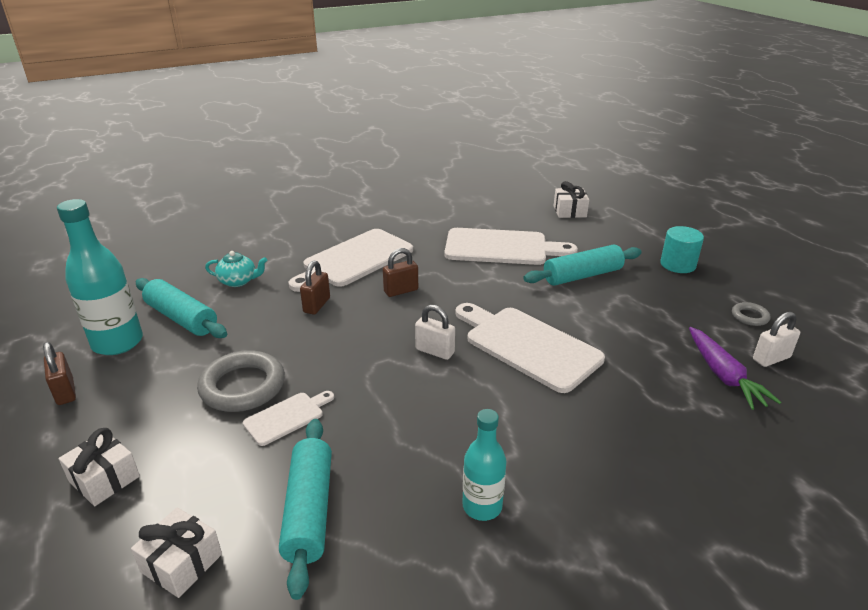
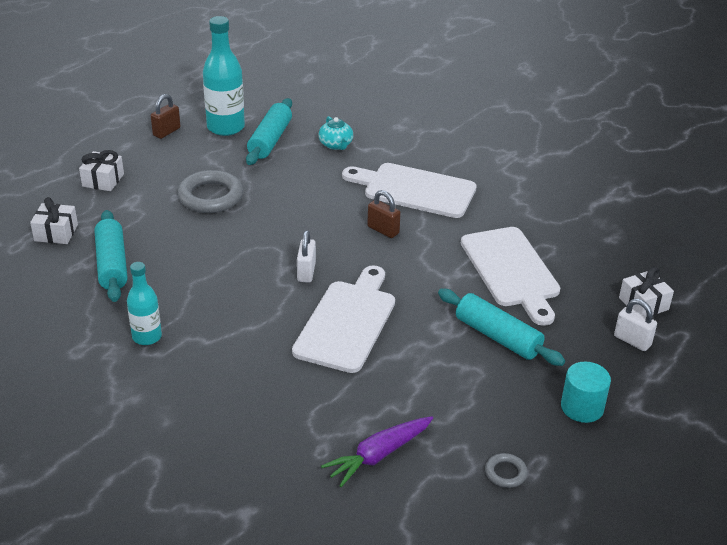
camera: 65 degrees right, 5 degrees up
(287, 417) = (190, 226): white cutting board -> none
(309, 511) = (112, 264): turquoise rolling pin -> turquoise rolling pin turned 75 degrees counterclockwise
(317, 305) = (329, 194): brown padlock -> none
(771, 358) = (431, 491): white padlock -> white padlock (632, 341)

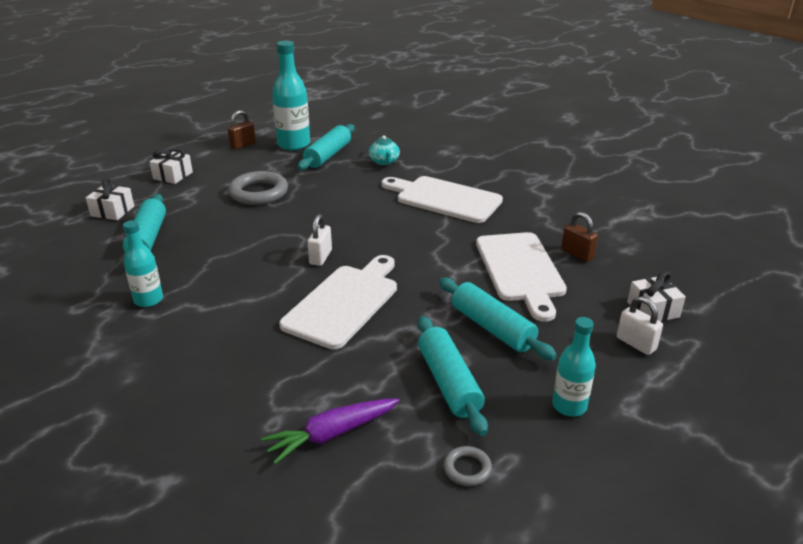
camera: 10 degrees right, 5 degrees down
(383, 230) = (405, 228): brown padlock -> brown padlock (577, 254)
(470, 396) = (448, 383): none -> turquoise rolling pin
(582, 407) = (569, 406): turquoise cylinder -> turquoise bottle

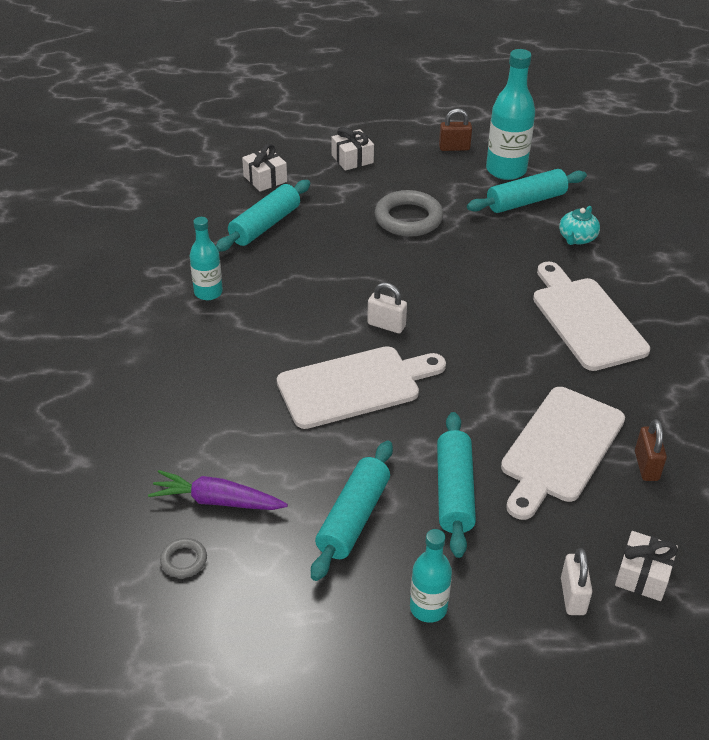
camera: 40 degrees right, 10 degrees up
(321, 257) = (386, 325): white padlock -> white padlock turned 60 degrees clockwise
(467, 469) = (281, 598): grey ring -> grey ring (184, 560)

